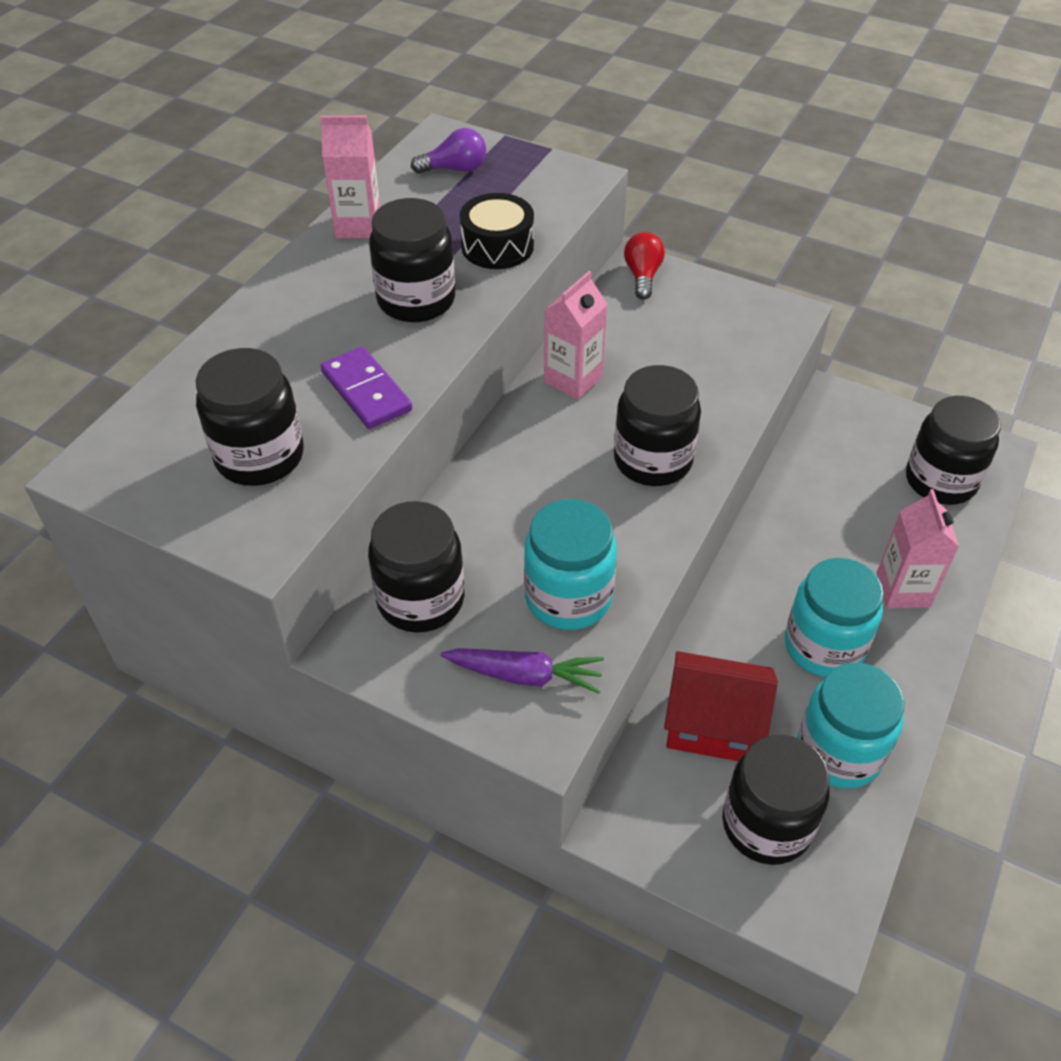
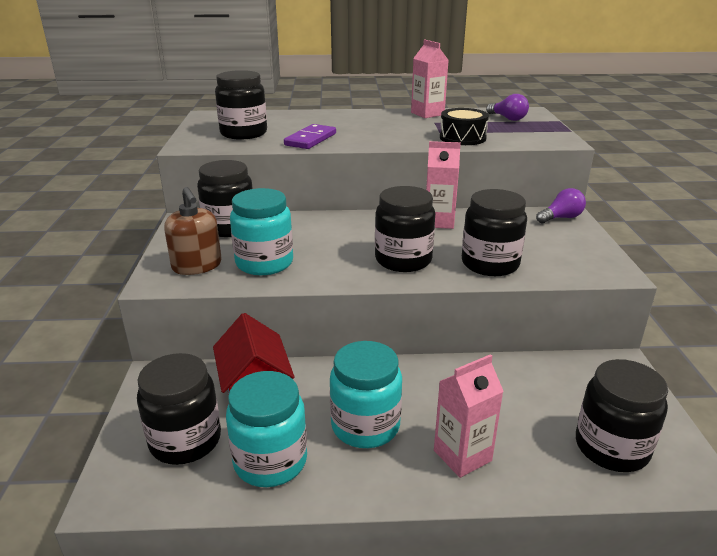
camera: 60 degrees right, 20 degrees down
(416, 300) = (391, 133): black jar -> black jar (490, 264)
(525, 675) = (197, 266): purple carrot -> brown soap dispenser
(642, 276) = (561, 218): red light bulb -> purple light bulb

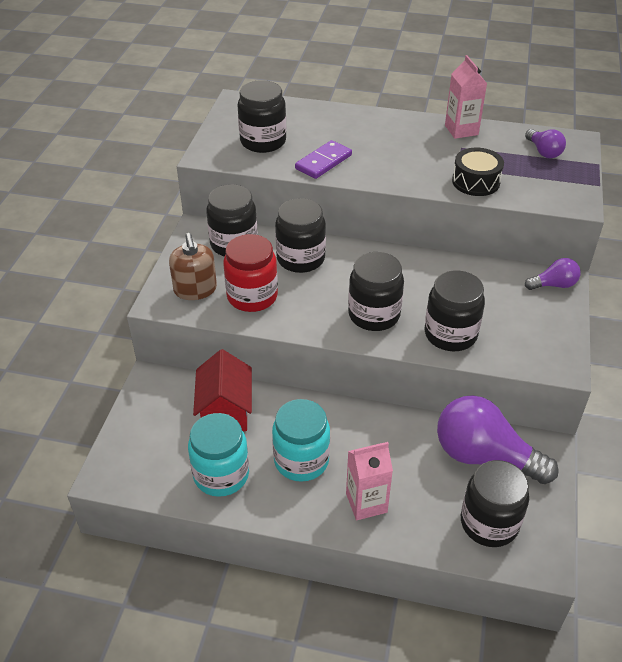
camera: 15 degrees right, 15 degrees up
(185, 440) = (164, 443): black jar -> black jar (300, 259)
(264, 263) = (252, 296): turquoise jar -> red jar
(439, 222) = (429, 269): pink carton -> none
(565, 383) = (484, 456): none -> purple light bulb

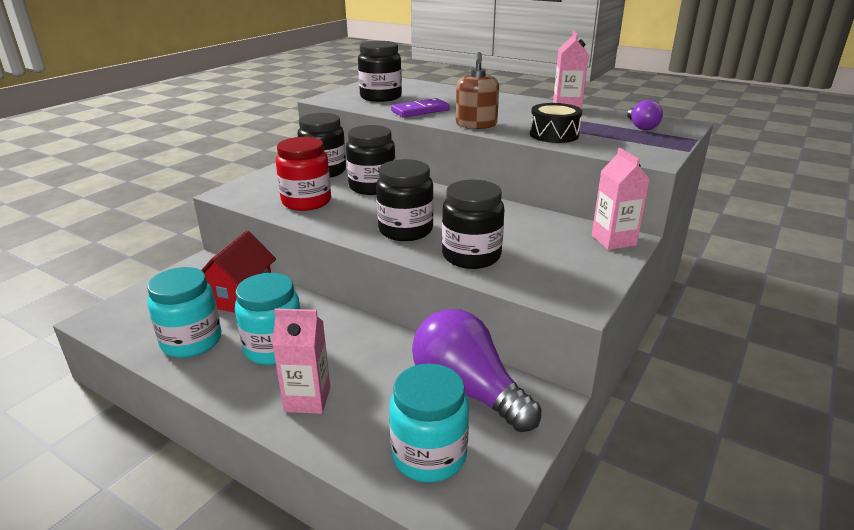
camera: 20 degrees right, 15 degrees down
(195, 289) = (264, 191): brown soap dispenser -> brown soap dispenser (476, 124)
(489, 523) = (429, 455): black jar -> turquoise jar
(553, 285) = (613, 240): purple light bulb -> pink carton

